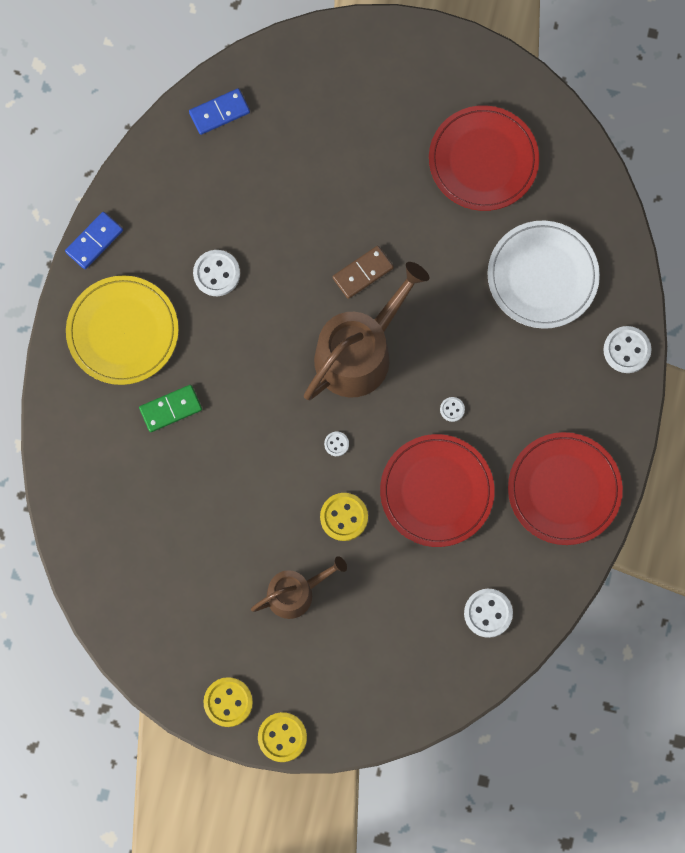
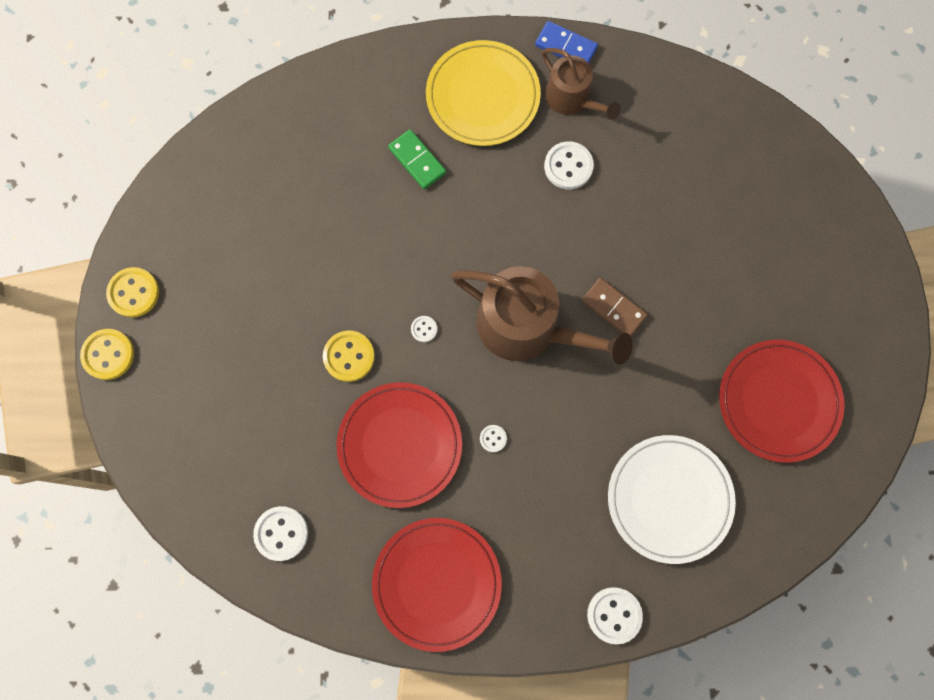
camera: 75 degrees right, 0 degrees up
(219, 113) = (736, 125): blue domino -> none
(295, 593) = (259, 329): brown watering can -> brown watering can (572, 99)

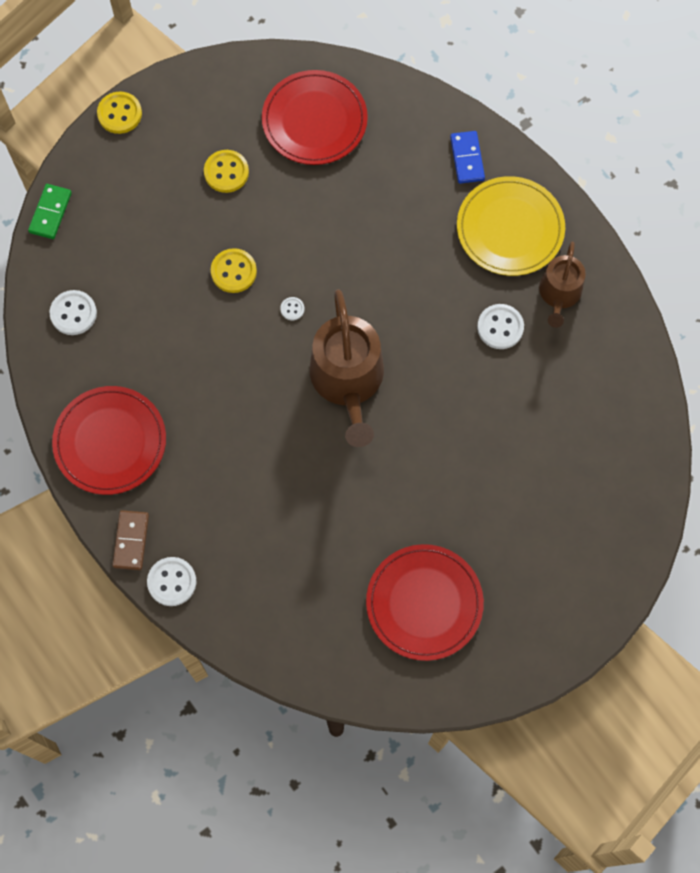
camera: 55 degrees right, 5 degrees down
(134, 293) = (176, 98): yellow button -> yellow button (226, 172)
(400, 445) = (193, 350): red plate -> red plate (314, 120)
(417, 160) = (421, 217): green domino -> green domino (50, 213)
(493, 438) = (244, 411): white button -> none
(566, 46) = (600, 261): blue domino -> blue domino (467, 158)
(613, 308) = (409, 433): brown domino -> brown domino (131, 541)
(669, 499) = (288, 568): white plate -> none

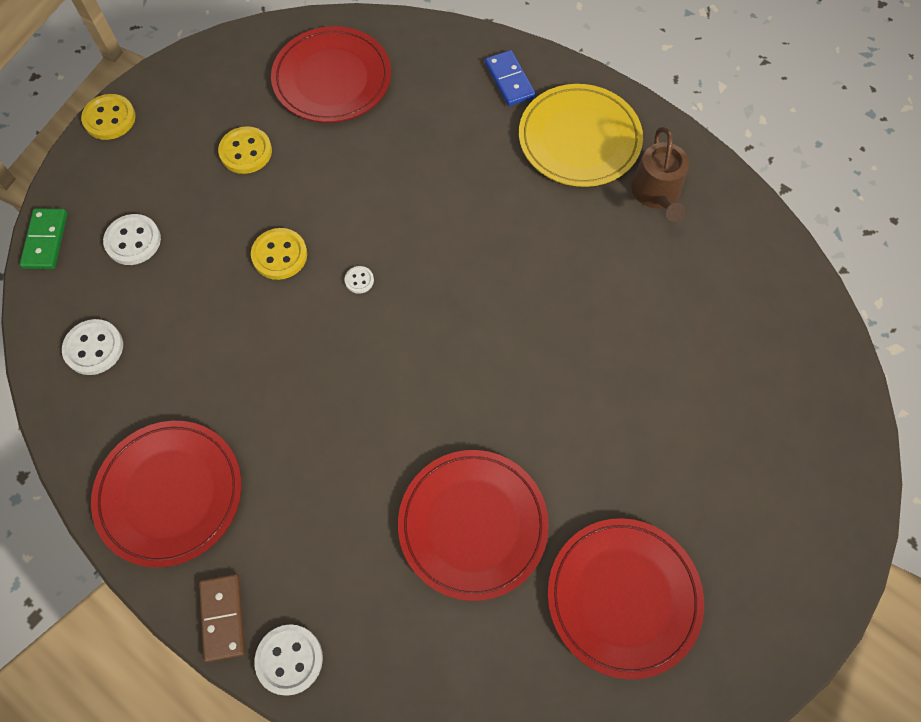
camera: 15 degrees left, 5 degrees down
(328, 523) = (473, 525): none -> red plate
(348, 380) = (447, 345): brown watering can -> none
(500, 327) = (604, 244): white button -> white button (133, 241)

